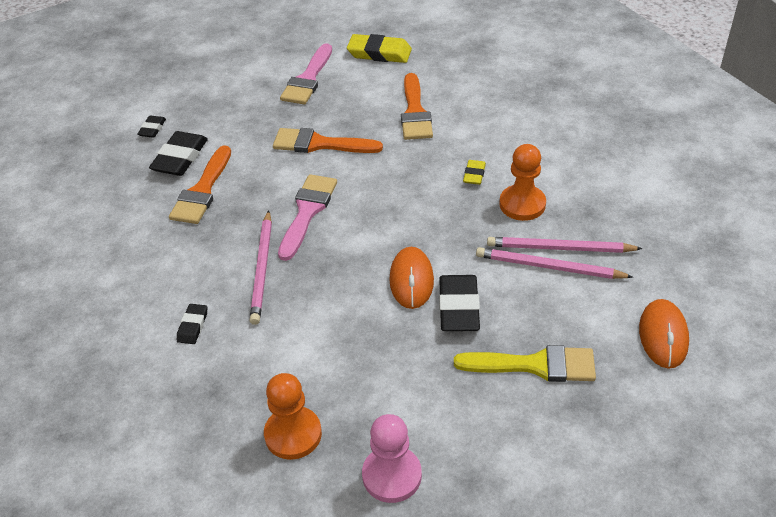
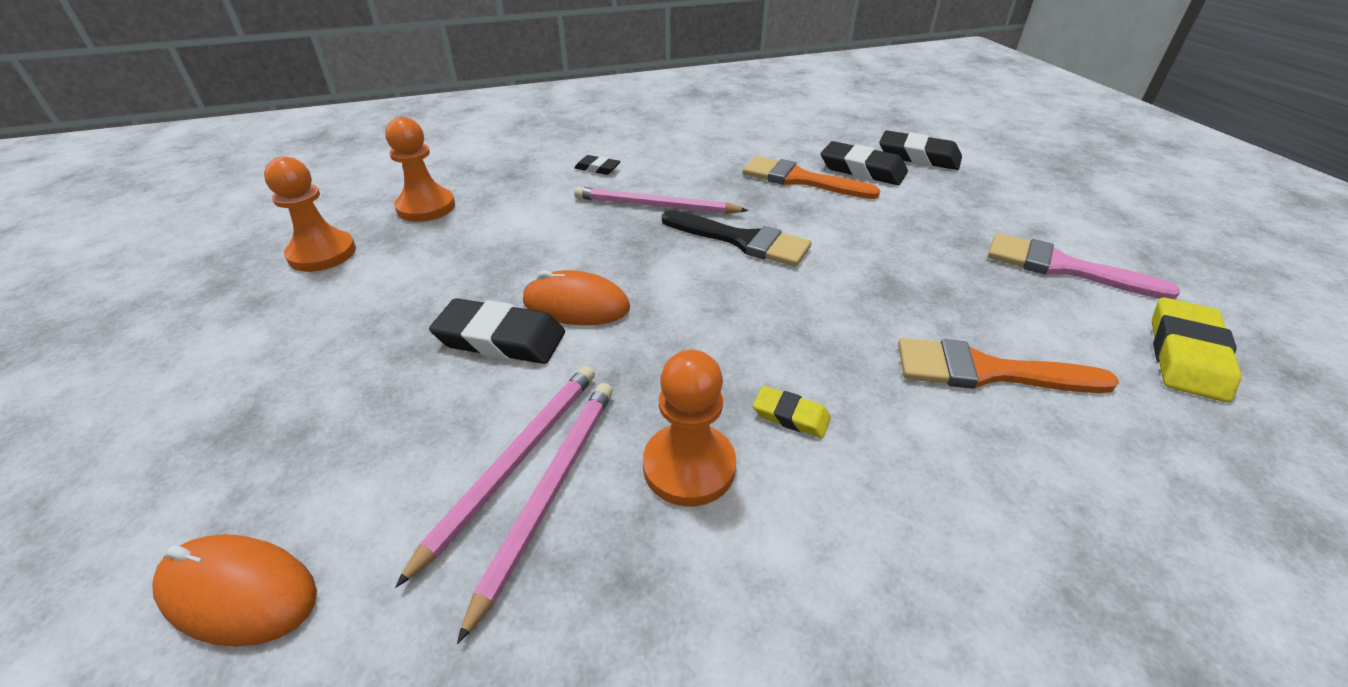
camera: 100 degrees right, 5 degrees down
(152, 129) = (918, 156): black eraser -> black eraser, size x1.86
(307, 212) = (742, 241): pink brush -> black brush
(320, 144) = (888, 263): orange brush -> none
(392, 475) = (322, 253): pink pawn -> orange pawn
(535, 365) = (345, 391): yellow brush -> none

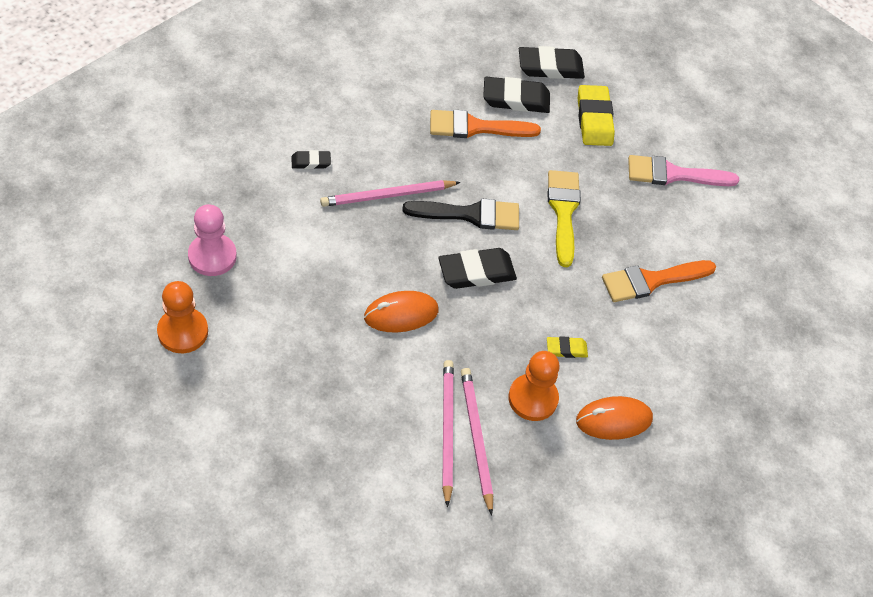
camera: 35 degrees left, 15 degrees up
(239, 593) = (376, 539): orange mouse -> orange mouse (613, 420)
(426, 207) = (212, 256): orange pawn -> pink pawn
(500, 338) = (375, 357): black eraser -> black eraser (476, 272)
(873, 266) = (563, 212): none -> yellow brush
(1186, 355) = (746, 231): yellow eraser -> yellow eraser (594, 119)

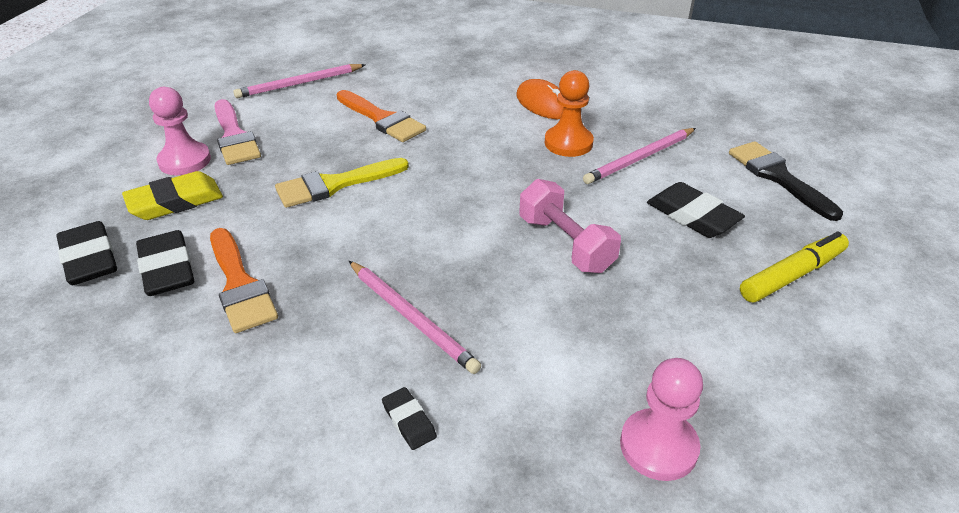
camera: 110 degrees left, 15 degrees down
(183, 332) = (787, 412): orange pawn -> none
(272, 432) = (792, 275): none -> yellow marker
(401, 314) = (565, 244): orange mouse -> pink dumbbell
(447, 431) = (652, 175): pink pencil -> pink pencil (300, 83)
(470, 214) = (389, 243): black brush -> black brush (778, 177)
(476, 272) = (463, 214): black eraser -> black eraser (692, 215)
(566, 349) = (500, 140): yellow eraser -> none
(650, 136) = (185, 161): none -> pink pawn

